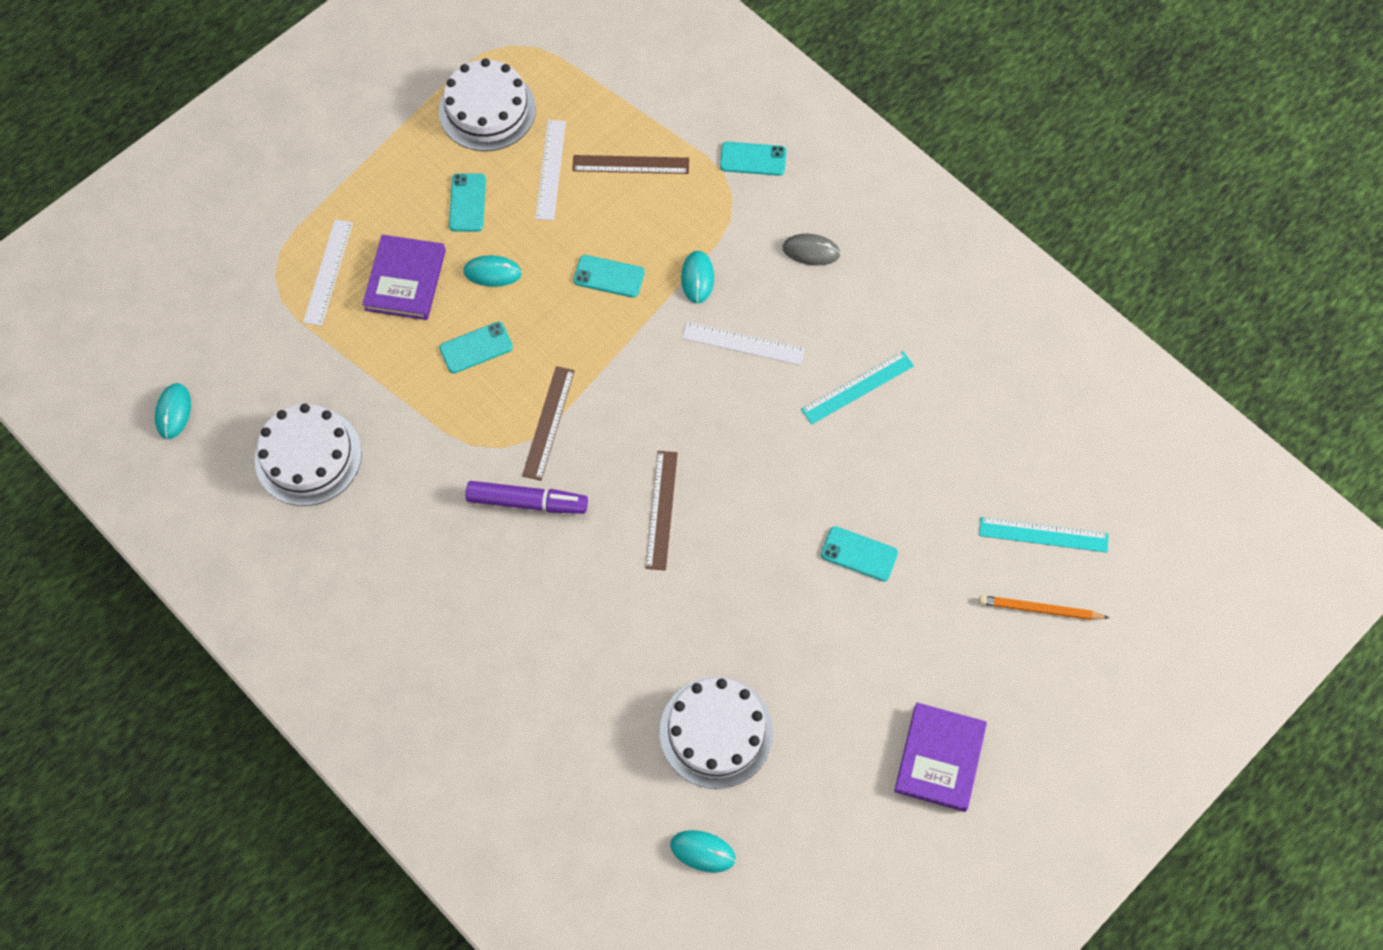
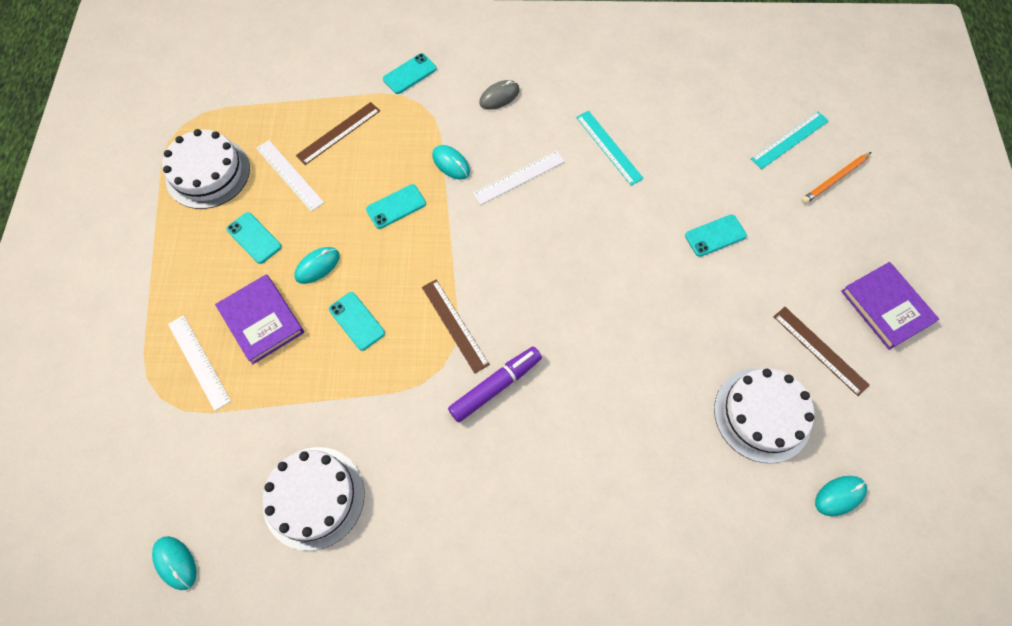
camera: 45 degrees left, 0 degrees up
(476, 348) = (357, 321): turquoise phone -> turquoise phone turned 60 degrees counterclockwise
(661, 510) = (581, 313): brown ruler -> brown ruler (820, 350)
(857, 387) = (609, 147): turquoise ruler -> turquoise ruler turned 45 degrees counterclockwise

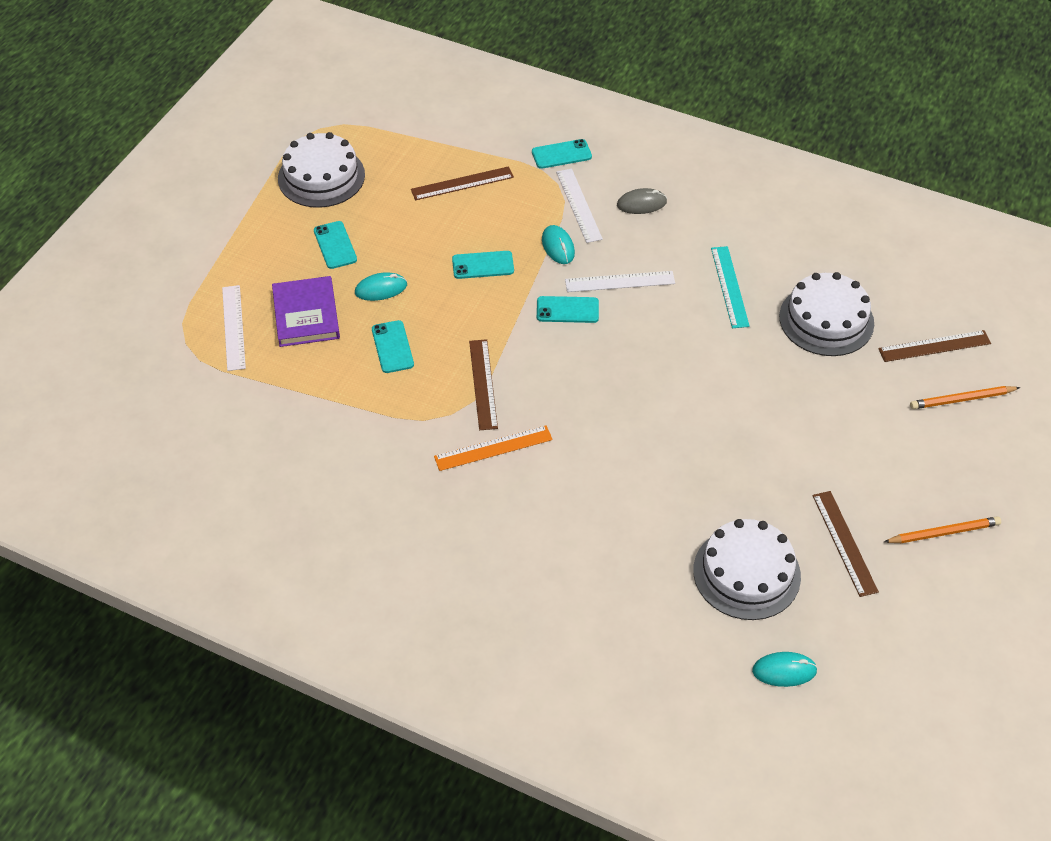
camera: 25 degrees right, 15 degrees down
(175, 563) = (134, 472): turquoise mouse -> none
(289, 175) = (396, 204): white ruler -> white ruler (579, 205)
(314, 497) = (278, 471): white cake -> white cake (826, 320)
(495, 386) = (493, 448): purple marker -> orange ruler
(715, 235) = (795, 403): turquoise phone -> turquoise phone (567, 310)
(790, 140) = (934, 346): turquoise ruler -> brown ruler
(886, 307) = (943, 533): purple book -> orange pencil

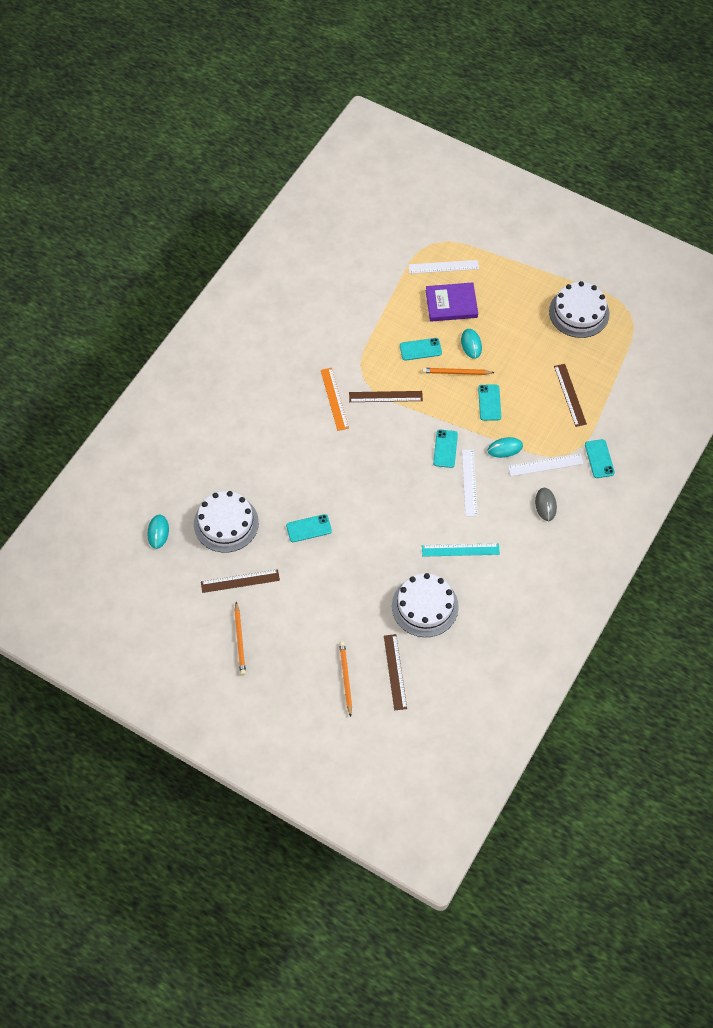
camera: 95 degrees right, 10 degrees up
(335, 245) = (512, 320): turquoise phone -> turquoise phone (309, 528)
(433, 304) = (456, 372): none -> orange pencil

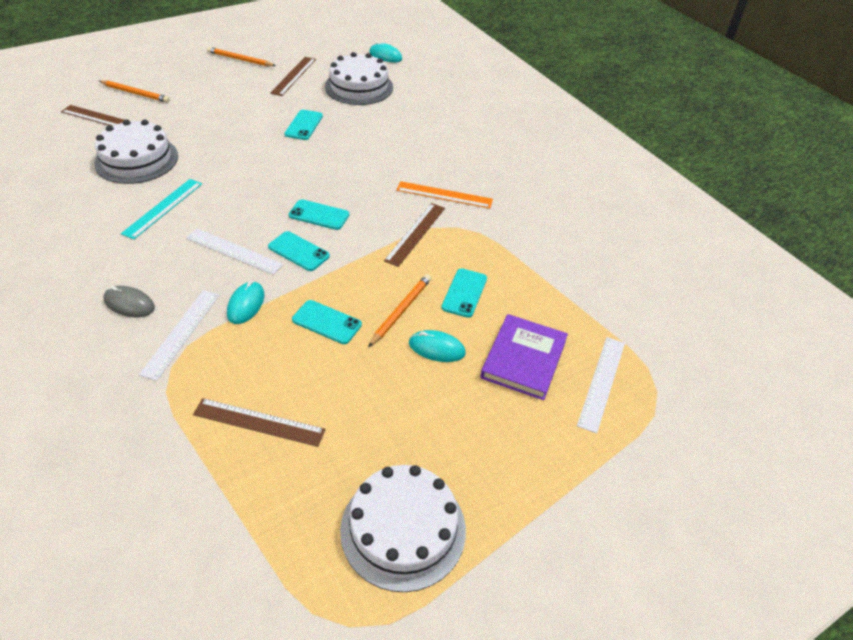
camera: 115 degrees right, 15 degrees down
(599, 459) = (126, 399): turquoise phone -> turquoise phone (319, 215)

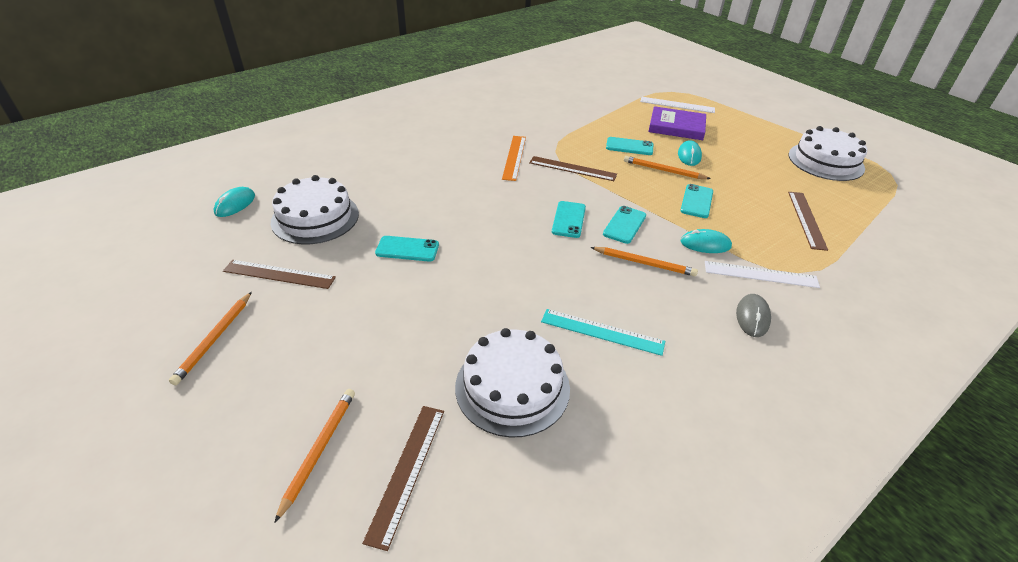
camera: 95 degrees left, 5 degrees down
(234, 251) = (644, 263): white ruler -> orange pencil

